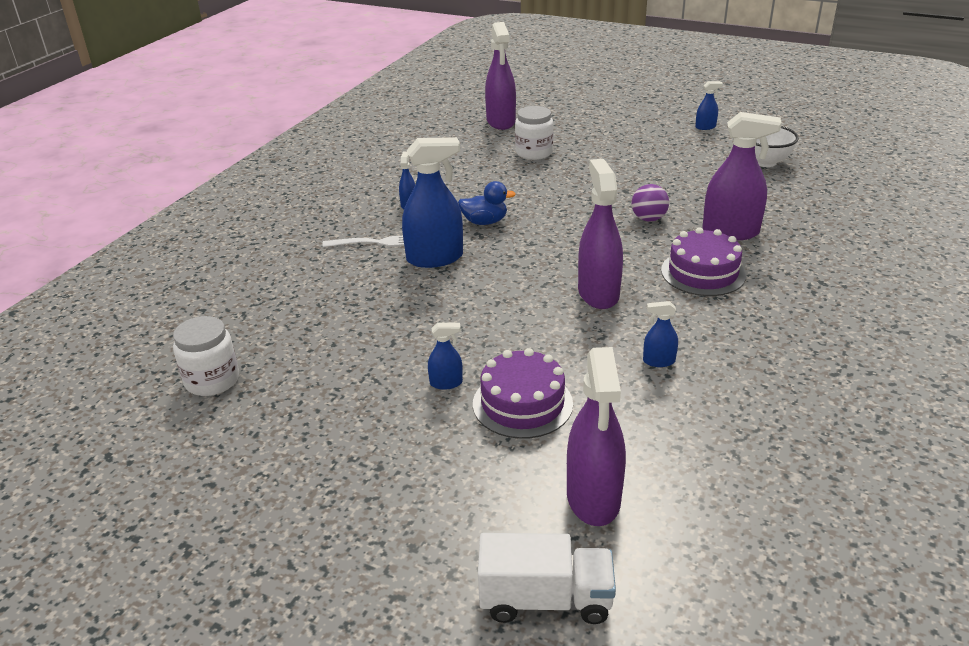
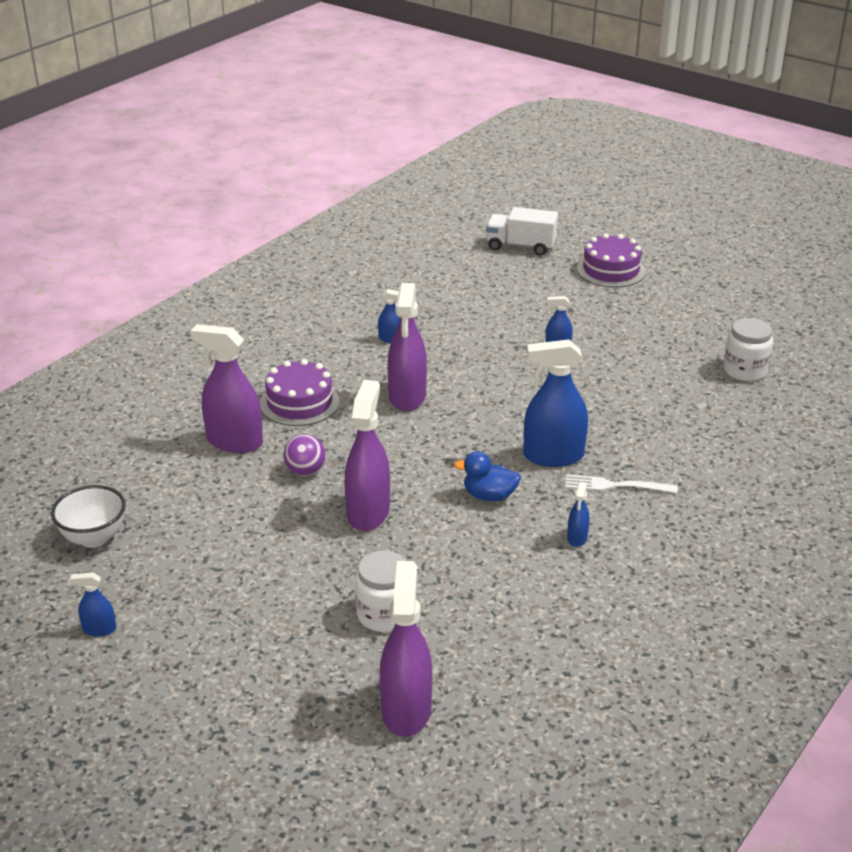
camera: 170 degrees left, 0 degrees up
(522, 403) = (504, 326): purple cake -> purple cake (611, 270)
(593, 498) = (478, 277): purple spray bottle -> purple spray bottle (368, 512)

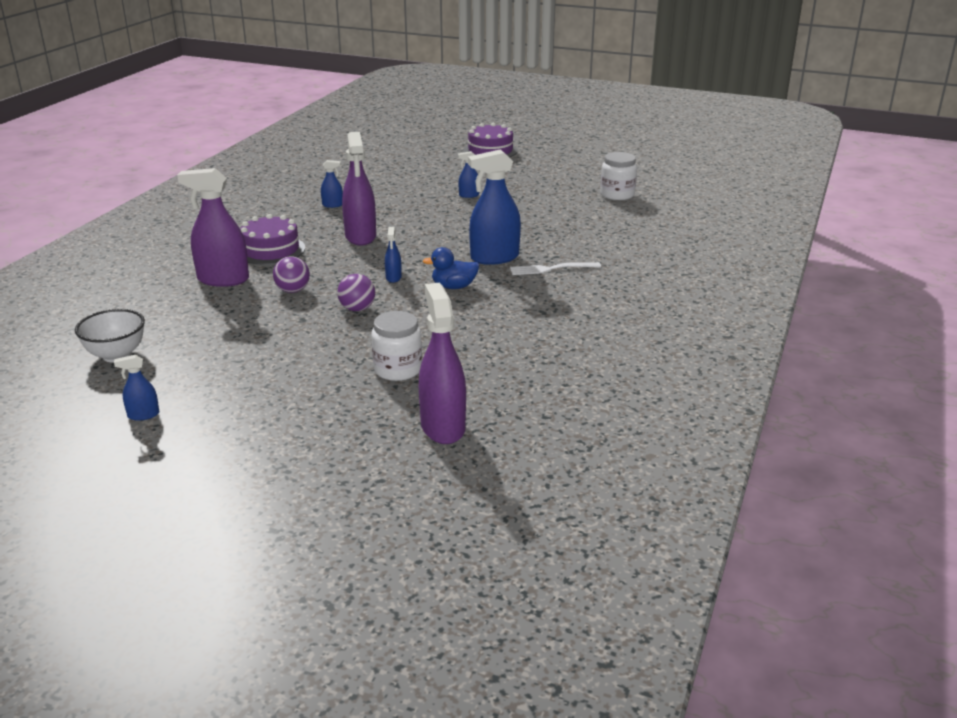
camera: 15 degrees left, 5 degrees down
(368, 512) = (357, 309): purple spray bottle -> purple ball
(521, 246) = (414, 144): white truck -> none
(577, 538) = (535, 302): blue spray bottle -> blue spray bottle (393, 277)

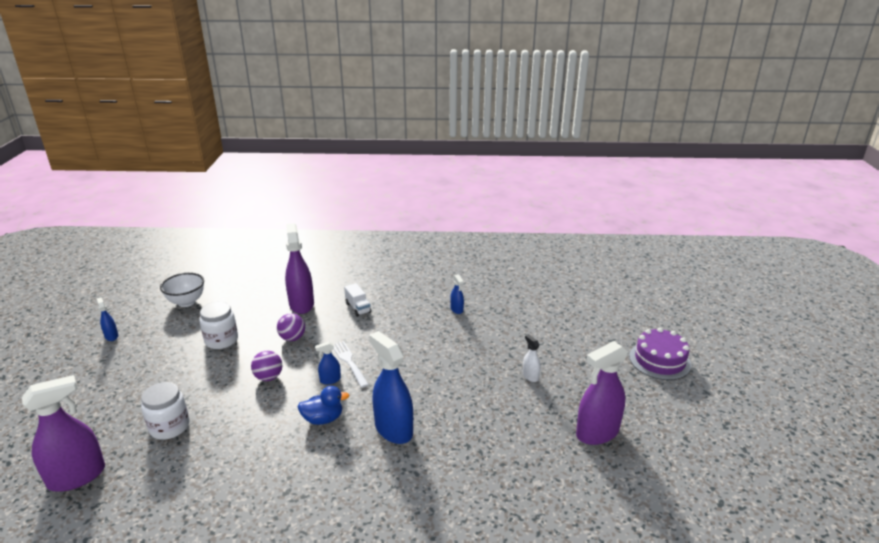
camera: 70 degrees right, 0 degrees up
(270, 250) = (358, 308): purple cake -> white truck
(360, 237) = (402, 341): purple spray bottle -> purple spray bottle (597, 432)
(454, 287) = (323, 419): blue duck -> blue duck turned 105 degrees clockwise
(469, 195) = (530, 376): blue spray bottle -> white spray bottle
(551, 269) = (384, 476): white fork -> white fork (349, 362)
(617, 194) = (617, 490): white jar -> white jar (221, 340)

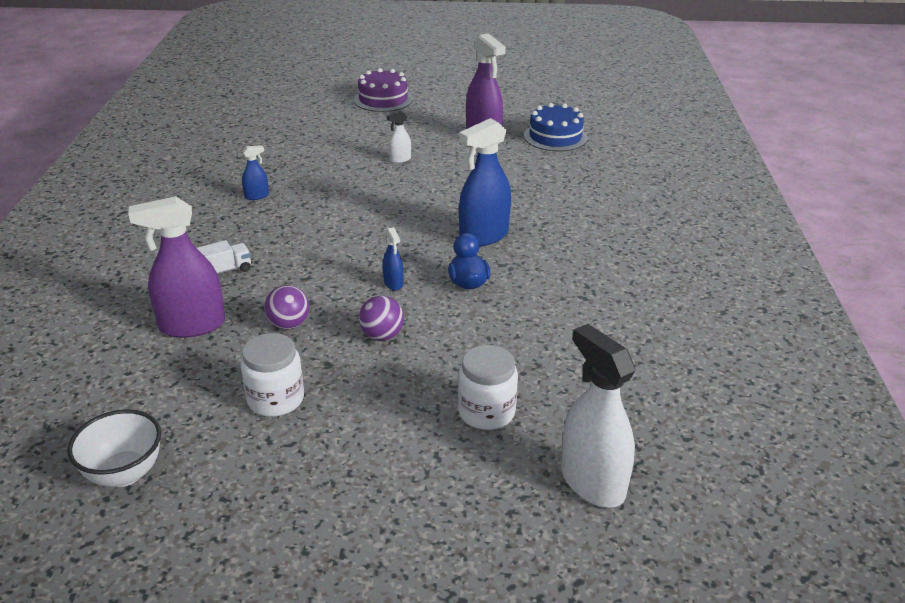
camera: 90 degrees left, 5 degrees up
(77, 476) = (592, 482): purple spray bottle -> white spray bottle
(111, 336) = (221, 562): blue spray bottle -> none
(349, 362) = (357, 271): white fork -> none
(615, 495) = (555, 137): none -> blue cake

